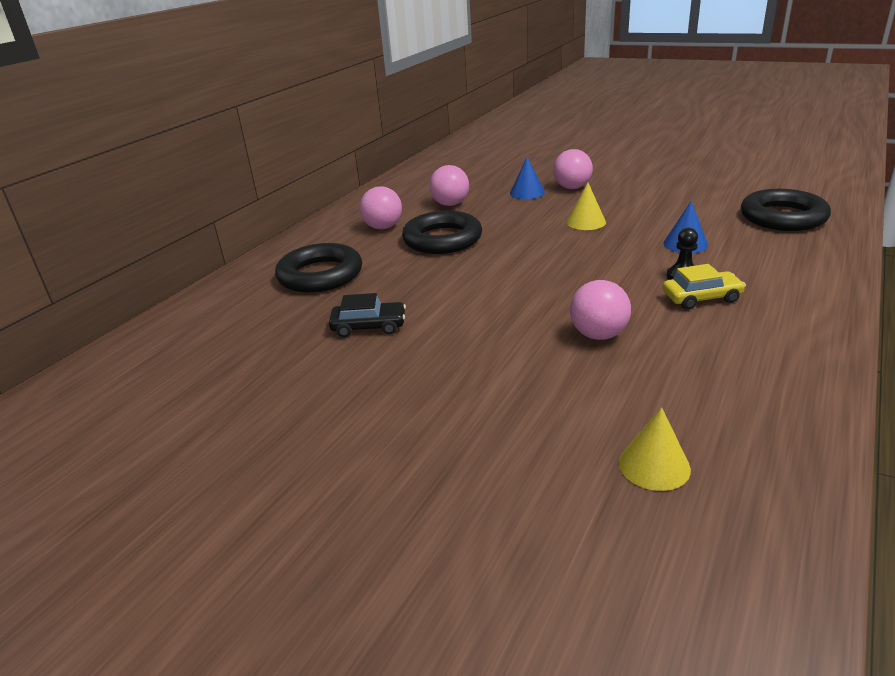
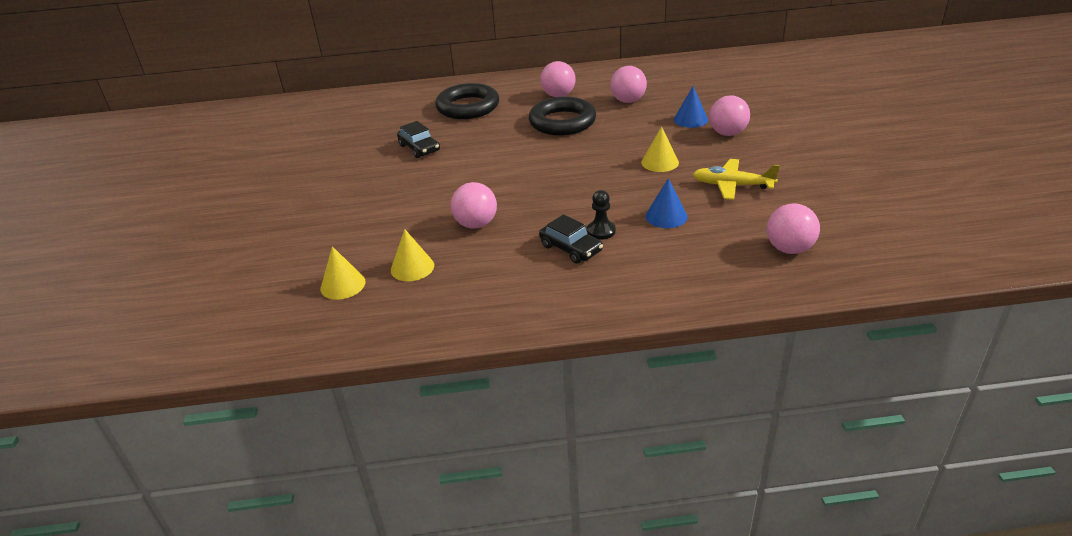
camera: 55 degrees right, 5 degrees up
(656, 399) = (412, 267): none -> yellow cone
(661, 209) = (732, 185): none -> yellow plane
(701, 298) = (571, 248): yellow car -> black car
(783, 217) = (789, 249): black ring -> pink ball

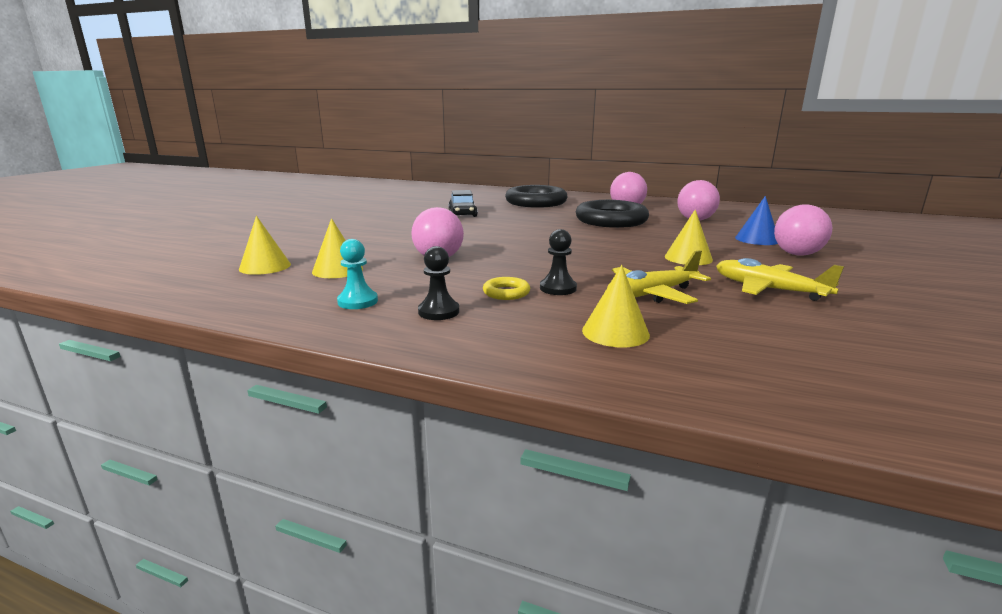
camera: 25 degrees right, 15 degrees down
(477, 296) = (358, 301): none -> turquoise pawn
(546, 285) = (438, 312): none -> black pawn
(571, 248) = (506, 292): black car -> yellow ring
(666, 216) = (651, 294): blue cone -> yellow plane
(673, 263) = (615, 332): none -> yellow cone
(789, 249) = (814, 362): pink ball -> none

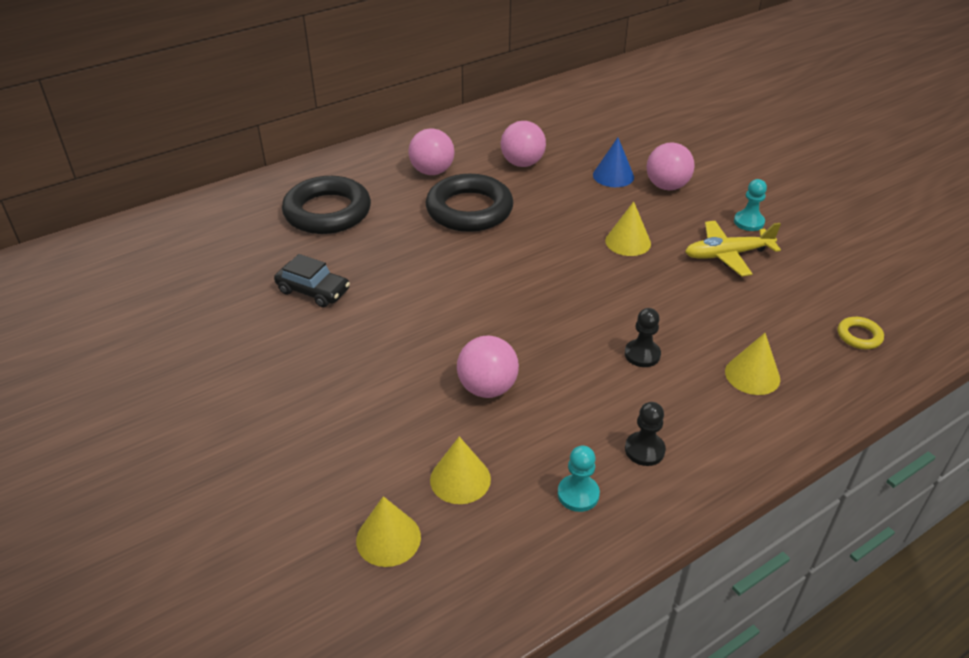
camera: 55 degrees left, 20 degrees up
(506, 292) = (629, 389): yellow ring -> yellow ring (859, 336)
(651, 294) = (694, 314): yellow plane -> none
(843, 288) = (748, 222): none -> turquoise pawn

